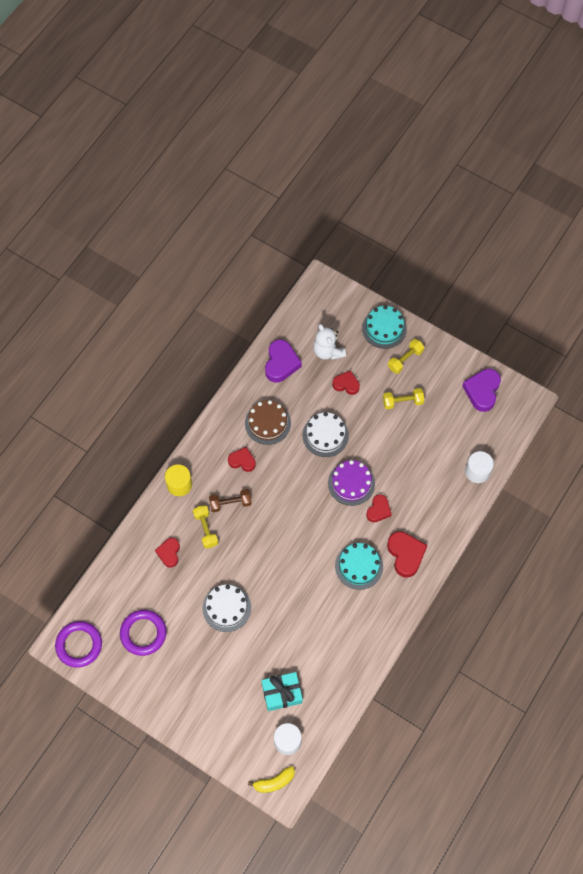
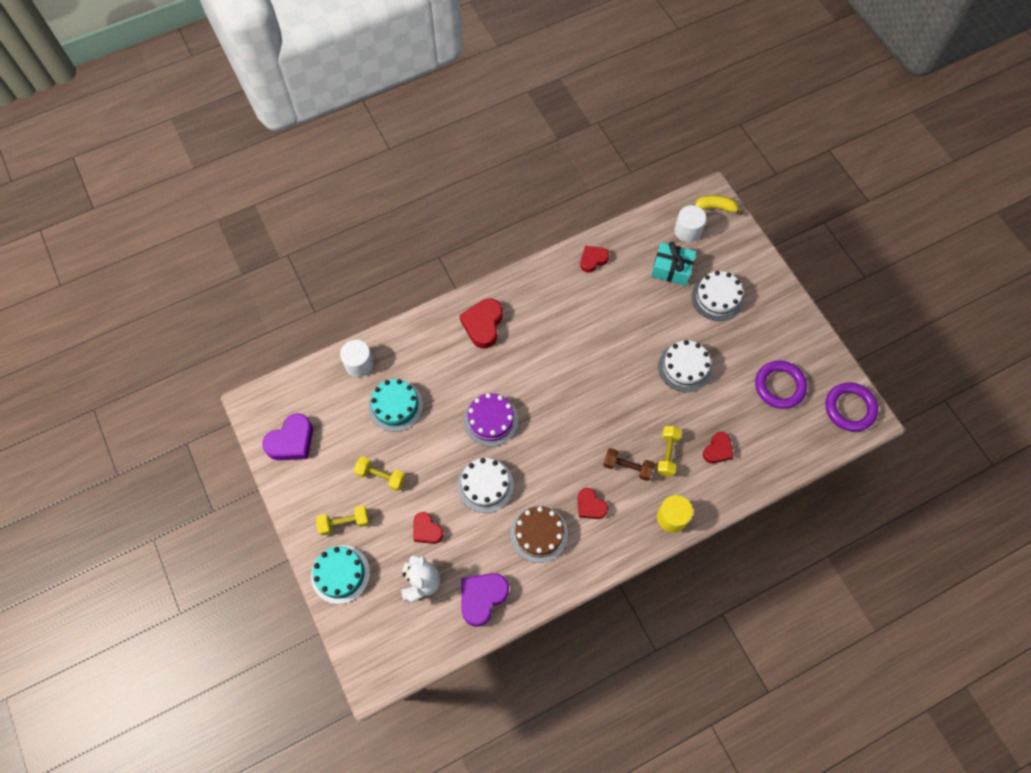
camera: 150 degrees left, 0 degrees up
(230, 687) = (717, 297): none -> white cake
(359, 566) = (534, 338): turquoise cake -> turquoise cake (395, 406)
(378, 510) = (481, 379): red heart -> red heart (593, 260)

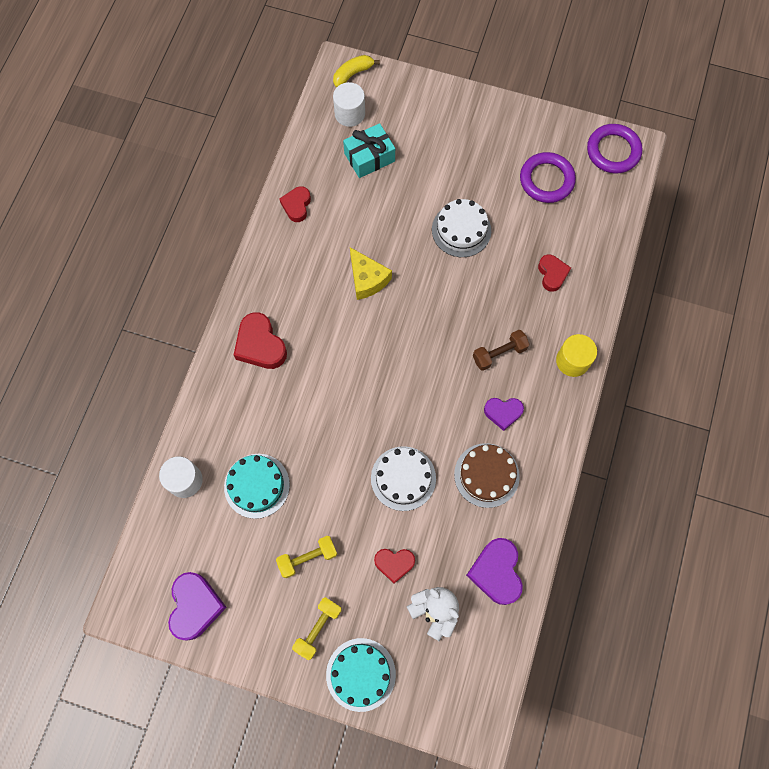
camera: 45 degrees left, 5 degrees up
(491, 420) = (351, 420): purple cake -> none
(590, 344) = (367, 279): none -> yellow cheese
(590, 506) = (503, 413): red heart -> purple heart
(667, 454) = (518, 313): yellow dumbbell -> none
(717, 297) = (429, 149): white cake -> none

